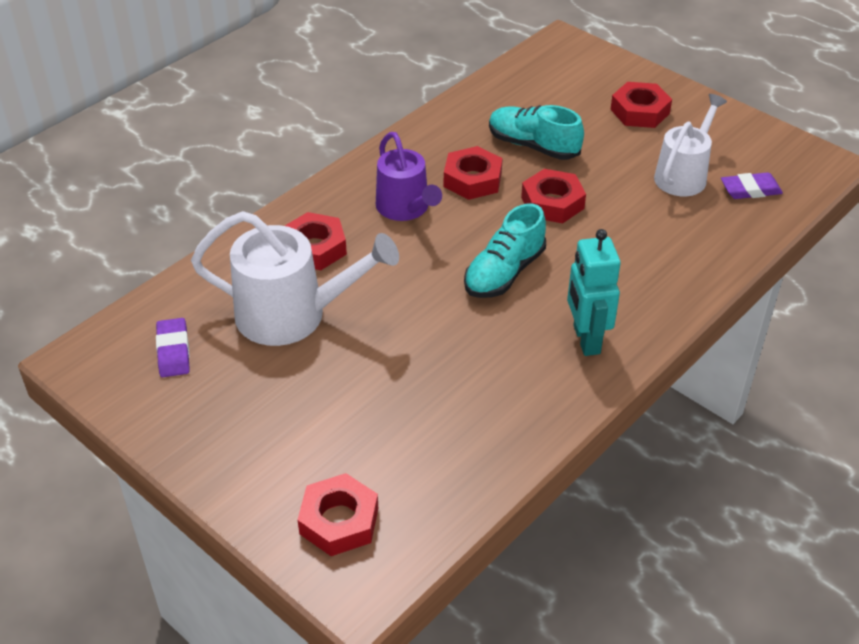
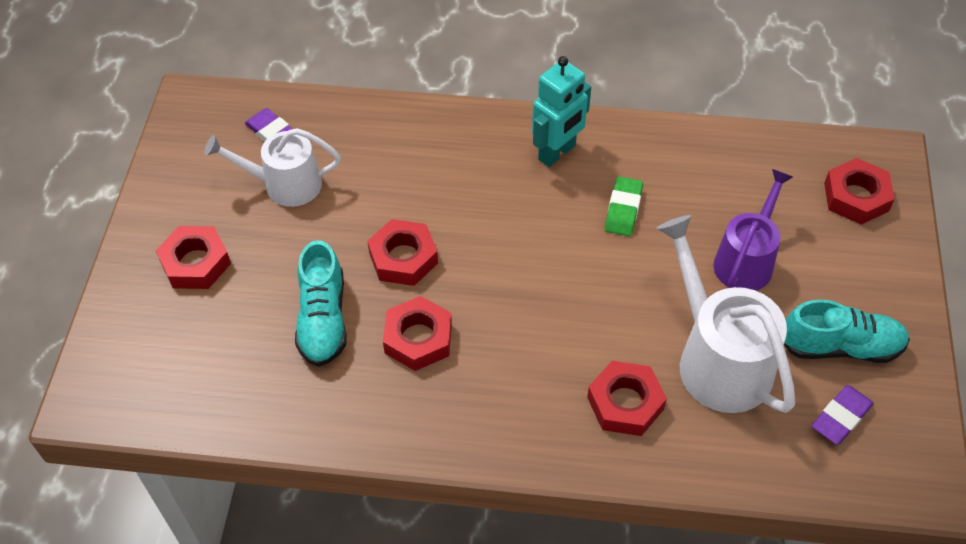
camera: 125 degrees left, 10 degrees up
(405, 208) = (507, 367): purple watering can -> purple watering can (746, 260)
(483, 346) = (623, 209): none -> green eraser
(504, 273) = (528, 242): turquoise shoe -> turquoise shoe (840, 347)

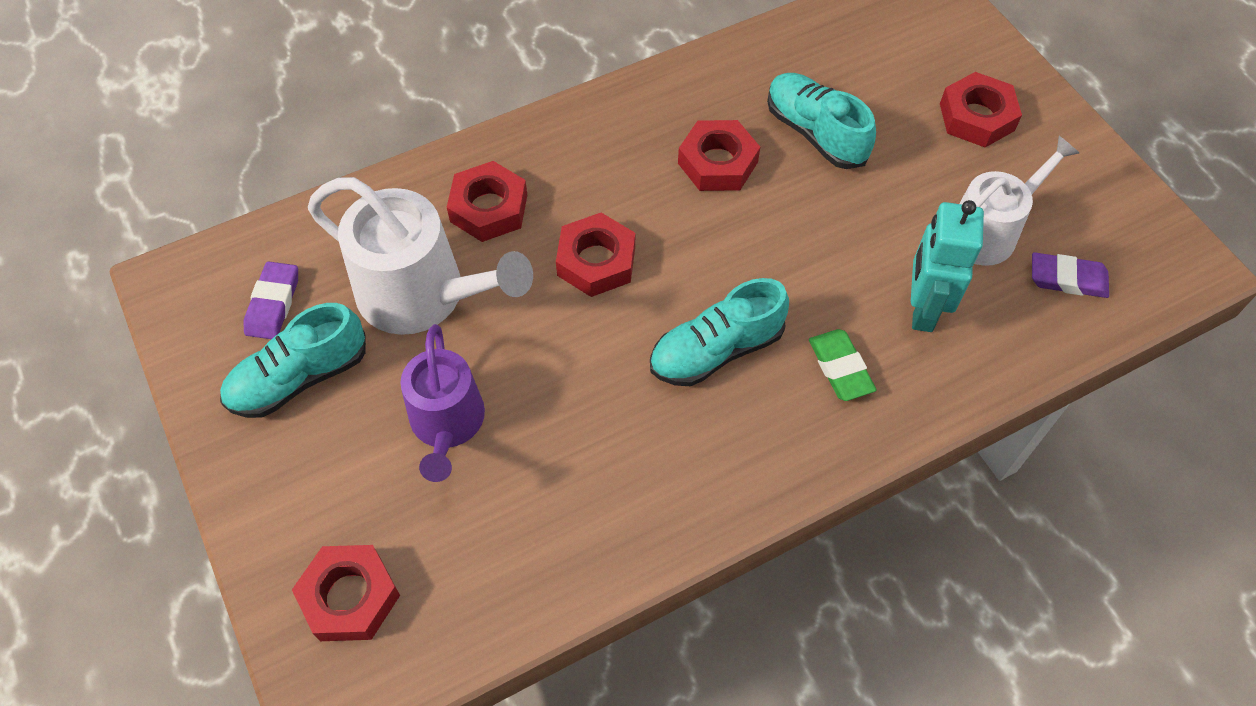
camera: 145 degrees right, 5 degrees up
(403, 258) = (800, 225): red nut -> red nut (596, 261)
(534, 211) = (716, 350): none -> turquoise shoe
(557, 153) = (749, 440): turquoise robot -> turquoise robot (922, 309)
(623, 209) = (621, 409): green eraser -> green eraser (840, 368)

